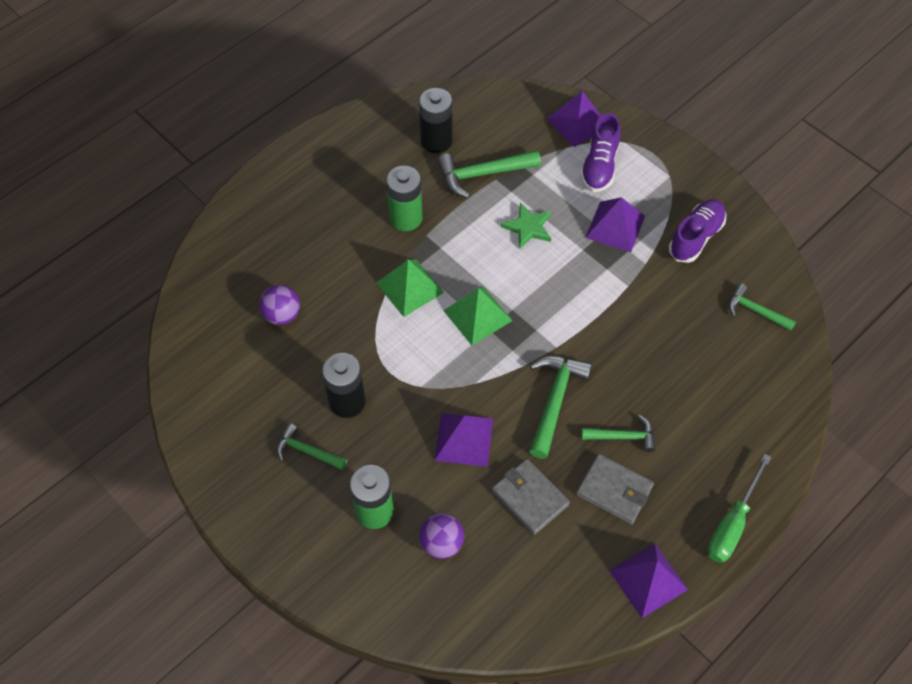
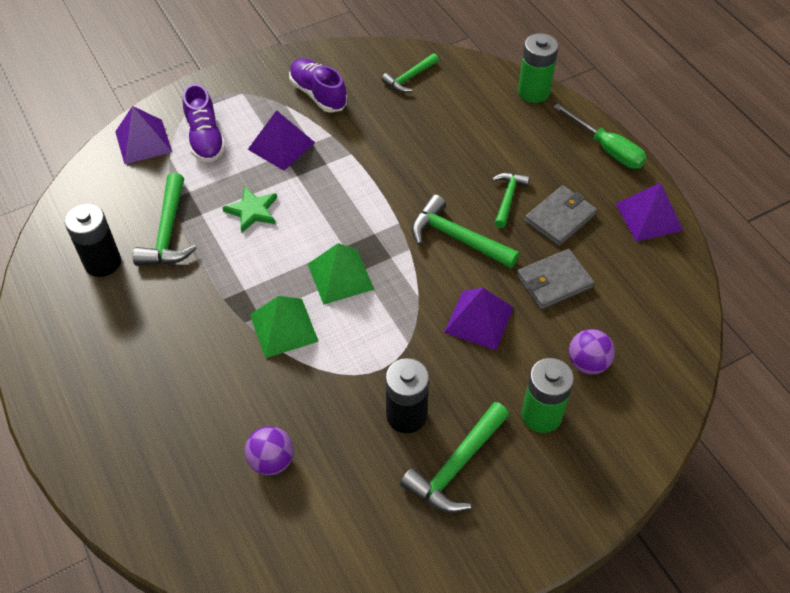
camera: 75 degrees left, 5 degrees down
(307, 451) = (456, 466): green hammer -> green hammer, size x1.58
(405, 218) = (192, 312): green battery -> green battery (533, 92)
(599, 166) = (205, 139): purple shoe -> purple shoe turned 45 degrees clockwise

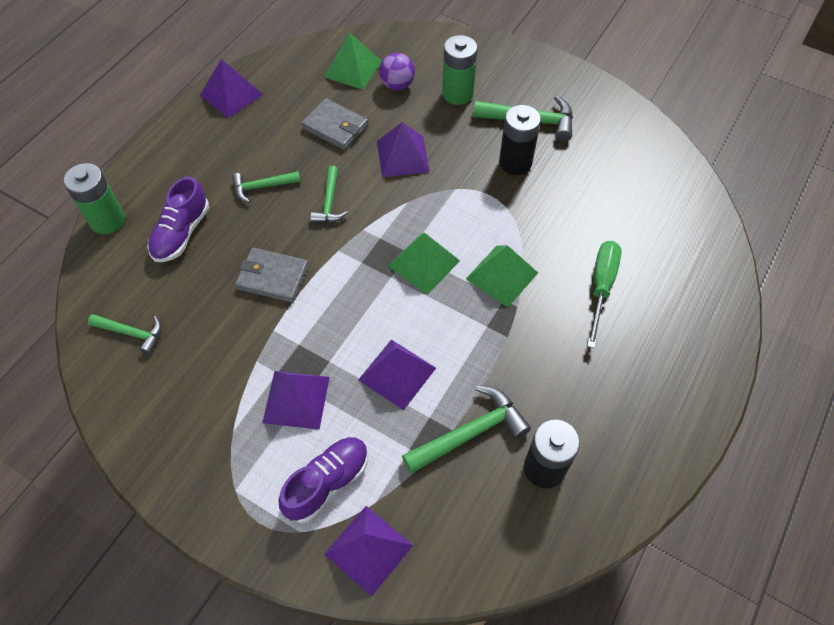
camera: 120 degrees left, 5 degrees up
(252, 211) = (397, 373): green star -> purple pyramid
(271, 461) = (612, 221): purple ball -> none
(318, 94) = (199, 408): purple shoe -> purple shoe (181, 233)
(457, 238) = (329, 202): green hammer -> green hammer, size x0.63
(560, 218) = (265, 146): grey wallet -> grey wallet (273, 277)
(607, 149) = (163, 143): green screwdriver -> green screwdriver (601, 287)
(636, 333) = (352, 69): none -> green pyramid

